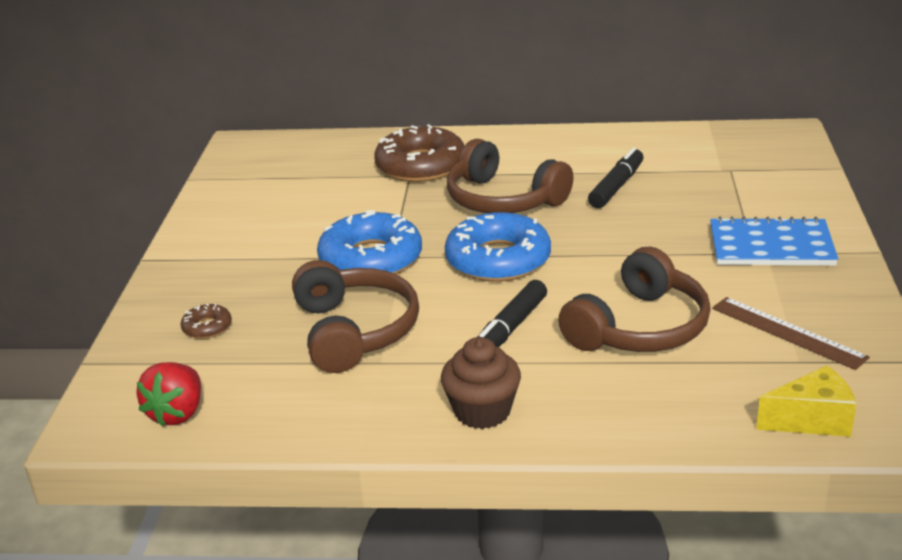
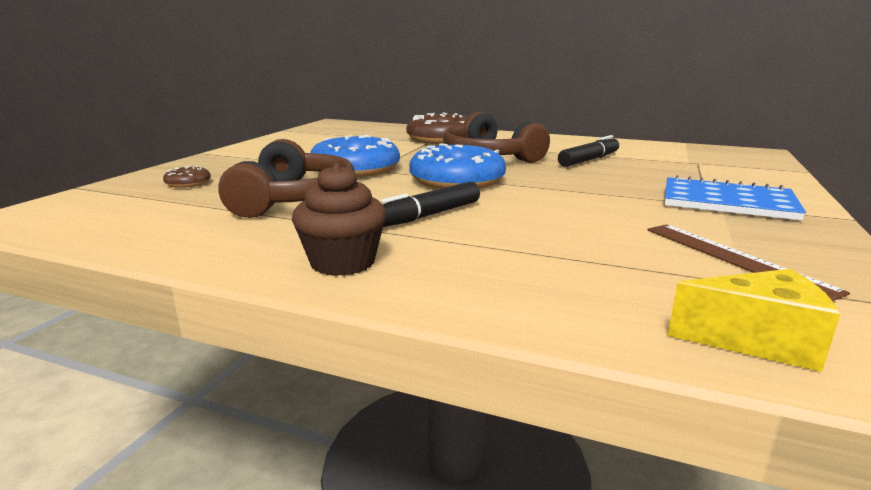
camera: 15 degrees right, 10 degrees down
(177, 413) = (84, 220): red strawberry -> none
(639, 327) = (559, 232): brown headphones -> none

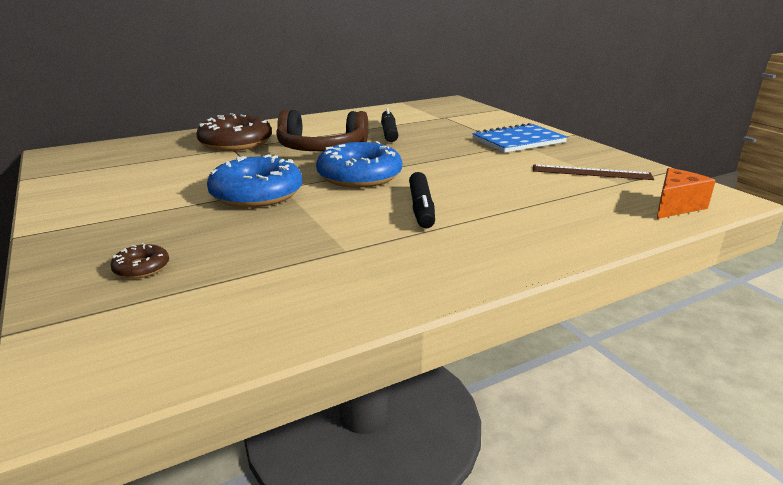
camera: 50 degrees left, 5 degrees up
(293, 199) = (297, 237): brown headphones -> none
(343, 262) = (472, 258): brown cupcake -> none
(756, 341) = (675, 206): yellow cheese -> orange cheese

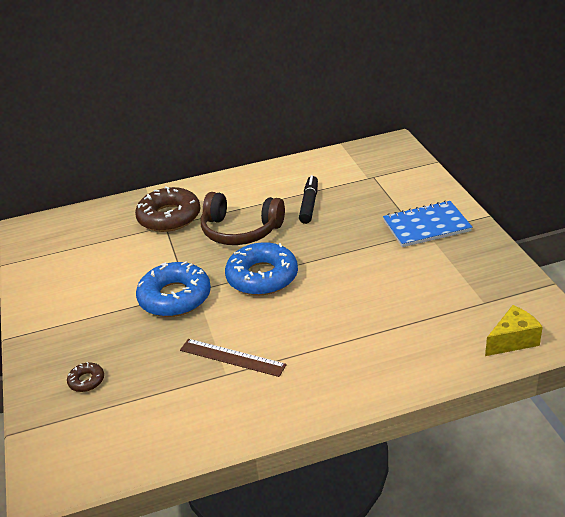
camera: 15 degrees right, 10 degrees up
(421, 208) = (298, 326): black marker -> none
(591, 172) = (467, 284): brown ruler -> brown ruler (232, 357)
(675, 206) = (512, 341): orange cheese -> yellow cheese

